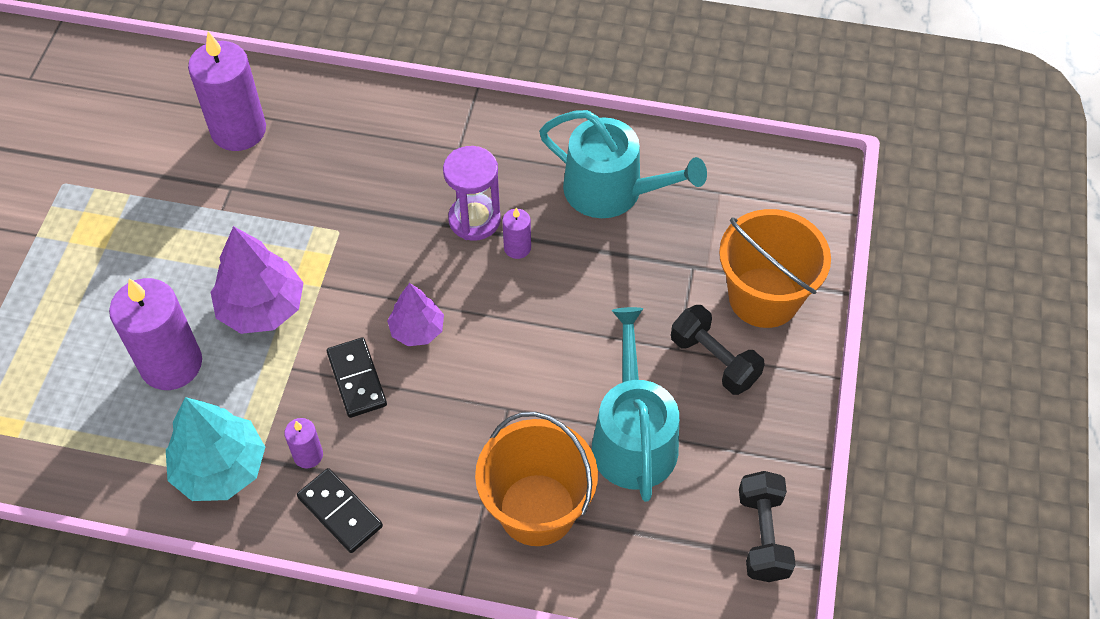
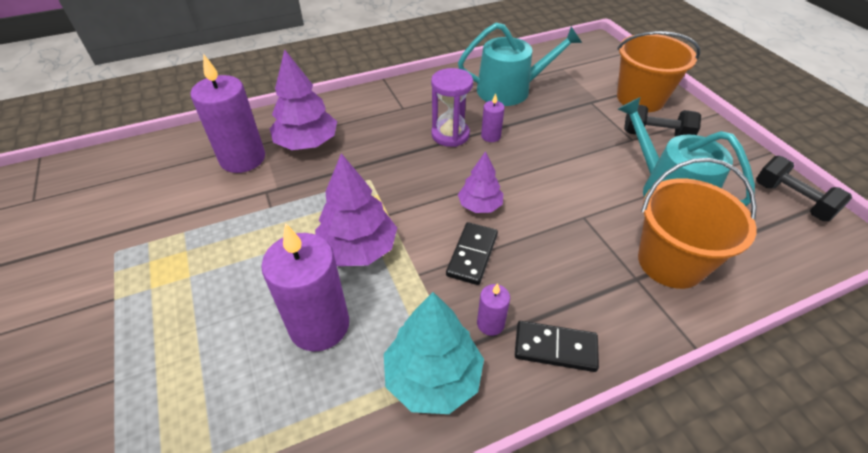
camera: 35 degrees left, 10 degrees down
(315, 145) = (307, 143): none -> purple tree
(356, 379) = (472, 255): black domino -> black domino turned 75 degrees clockwise

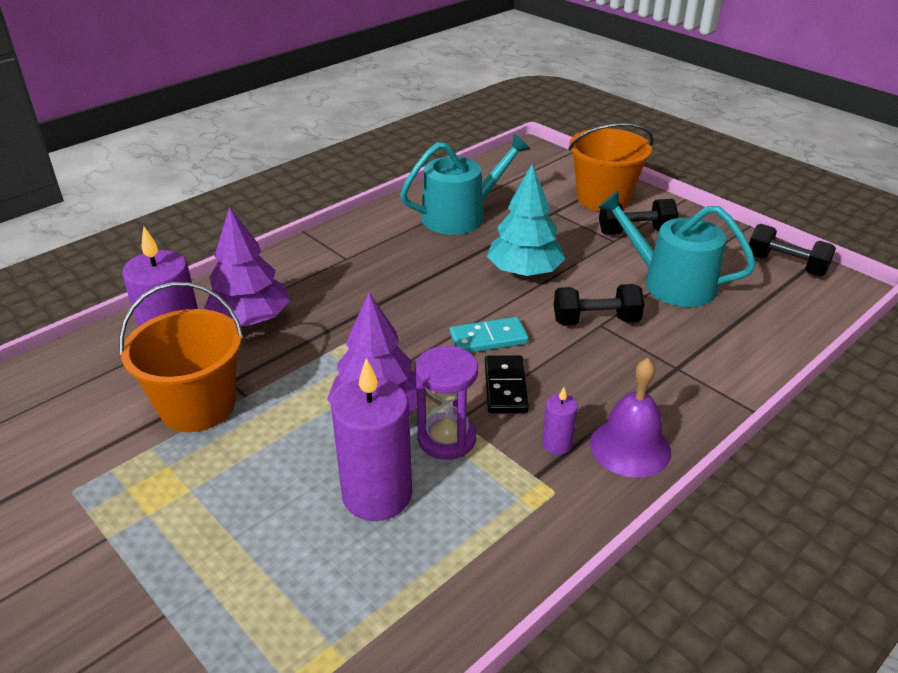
camera: 20 degrees left, 10 degrees down
(433, 377) = (524, 506): turquoise tree -> turquoise tree (524, 272)
(450, 135) = (418, 275): purple hourglass -> purple hourglass (446, 439)
(480, 205) = (488, 338): purple tree -> turquoise domino
(490, 136) = (464, 267): purple candle -> none
(555, 348) = (630, 447): black domino -> purple bell
(581, 212) = (596, 321): none -> black dumbbell
(670, 262) = (701, 345): orange bucket -> orange bucket (197, 406)

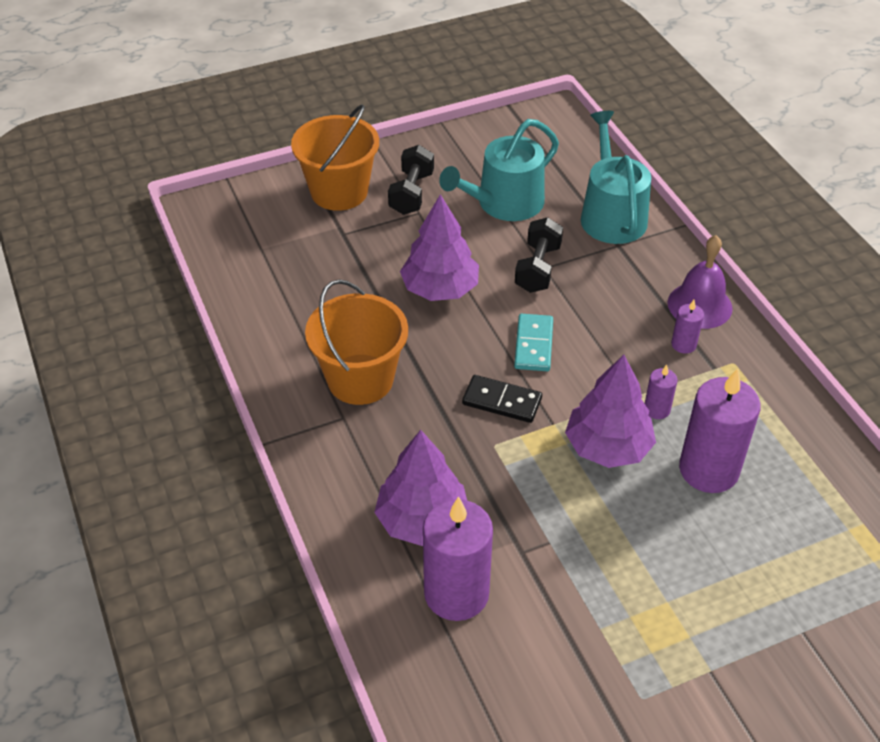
camera: 70 degrees left, 10 degrees up
(197, 406) = (551, 583): orange bucket -> orange bucket (360, 379)
(446, 439) = (657, 409): purple hourglass -> purple candle
(460, 215) = (308, 304): turquoise watering can -> turquoise watering can (611, 214)
(505, 387) = (604, 354): black domino -> black domino (502, 401)
(524, 272) = (440, 289): turquoise tree -> purple tree
(786, 265) = (511, 129): black dumbbell -> none

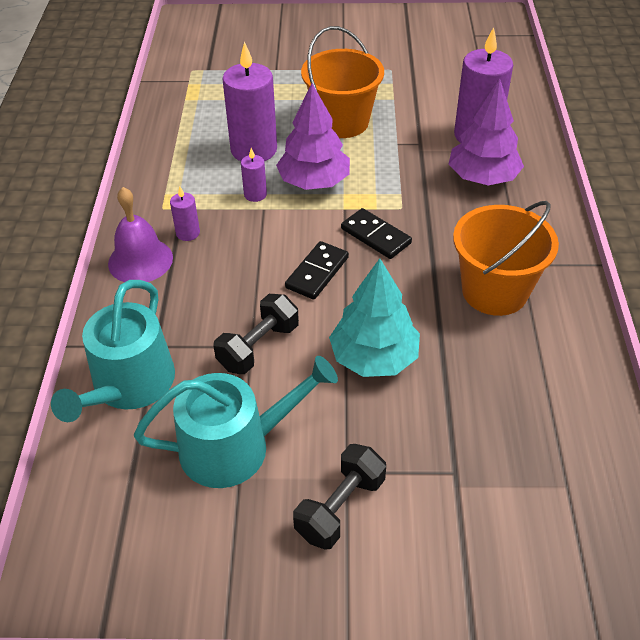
camera: 155 degrees left, 0 degrees up
(339, 192) = (437, 549): orange bucket -> orange bucket (342, 122)
(440, 289) = (374, 358): purple tree -> turquoise tree
(533, 345) = (317, 273): turquoise domino -> black domino

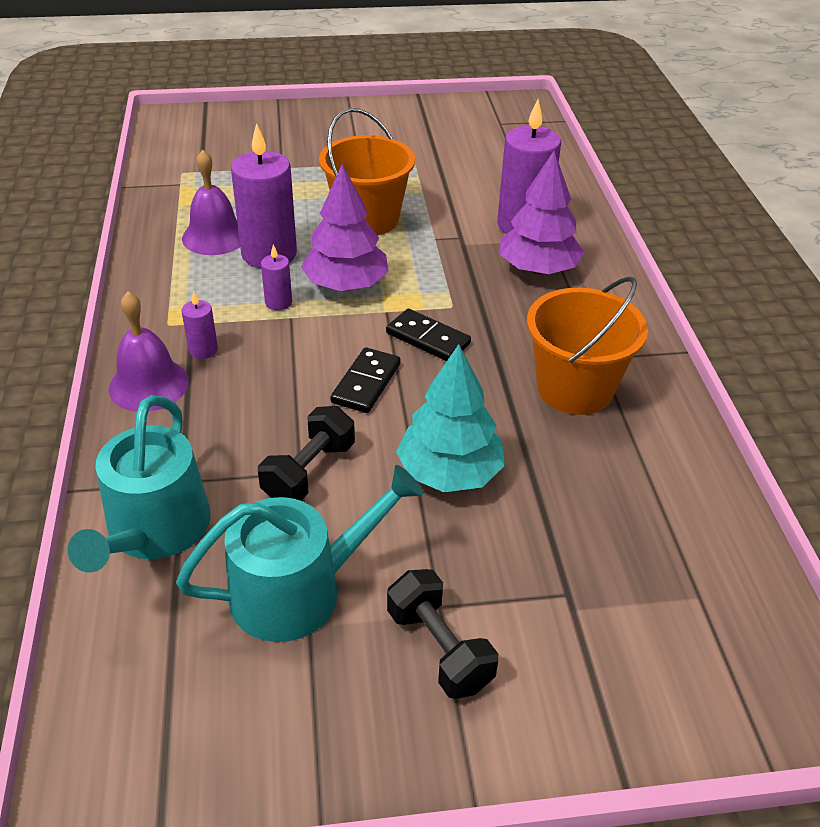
camera: 10 degrees left, 5 degrees down
(211, 131) = (215, 236): none -> purple bell
(340, 507) = (439, 649): black dumbbell -> black dumbbell turned 60 degrees counterclockwise

